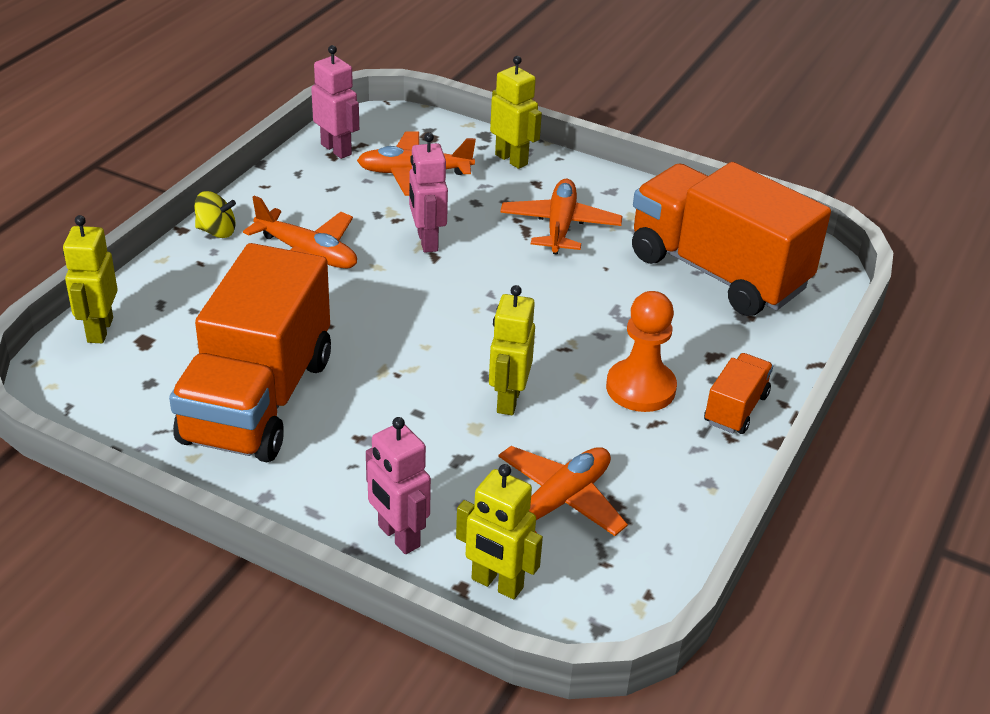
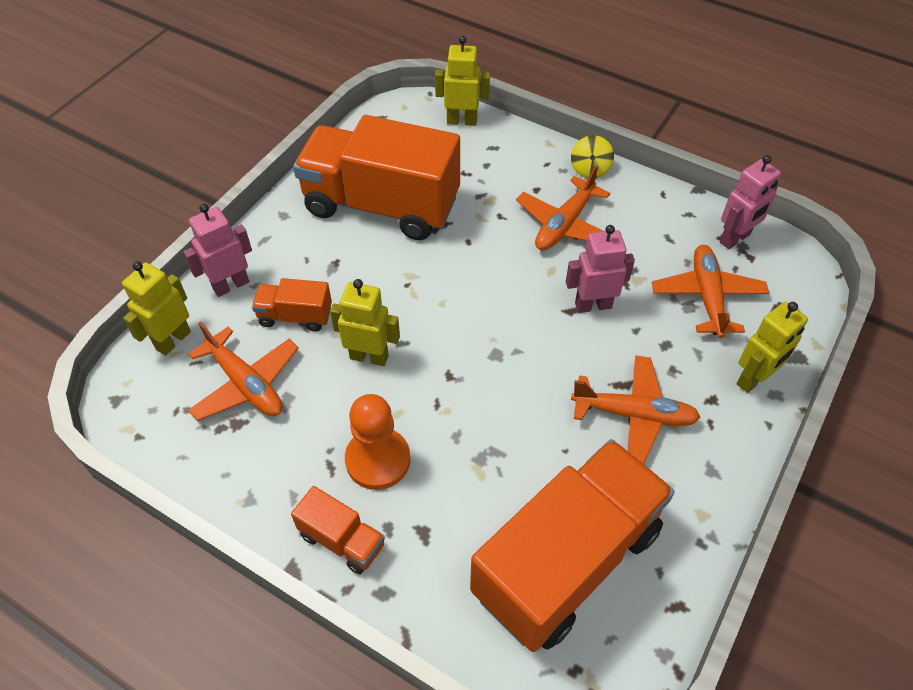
camera: 95 degrees right, 15 degrees up
(450, 467) = (295, 316): none -> orange truck

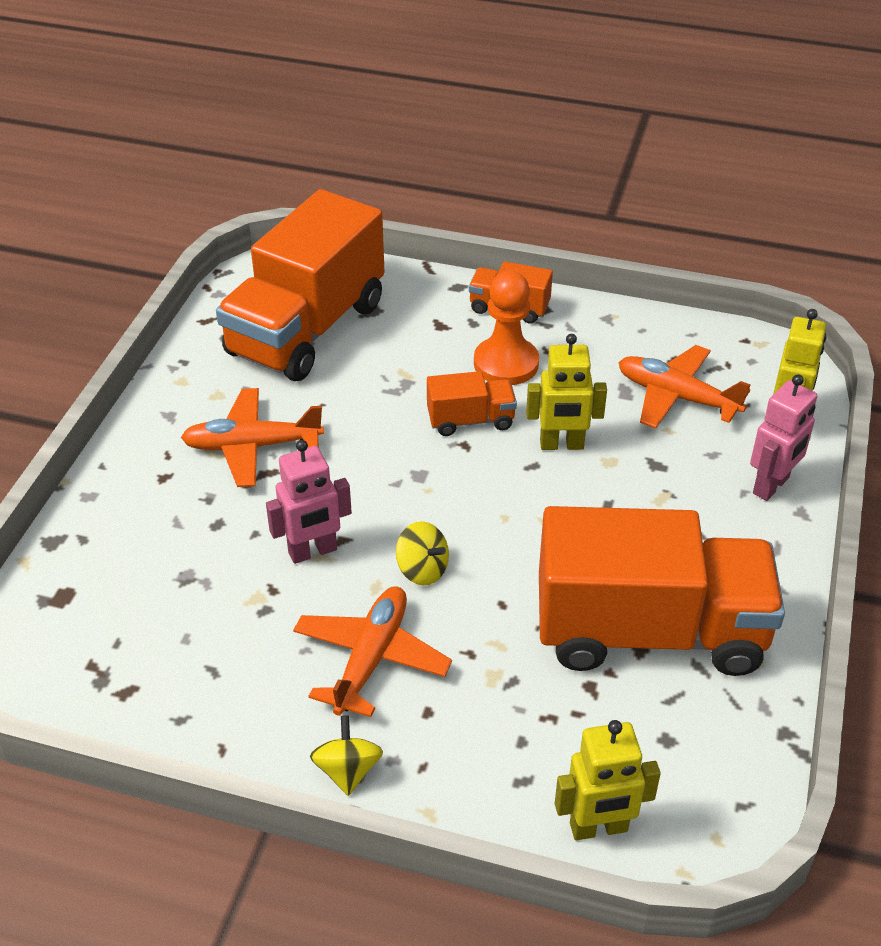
camera: 165 degrees right, 10 degrees down
(295, 316) = (670, 468): orange truck -> orange truck (470, 420)
(515, 275) = (422, 569): none -> yellow spinning top
(707, 296) = (161, 593): orange plane -> none
(735, 239) = (111, 690): pink robot -> none
(754, 379) = (112, 506): yellow robot -> none

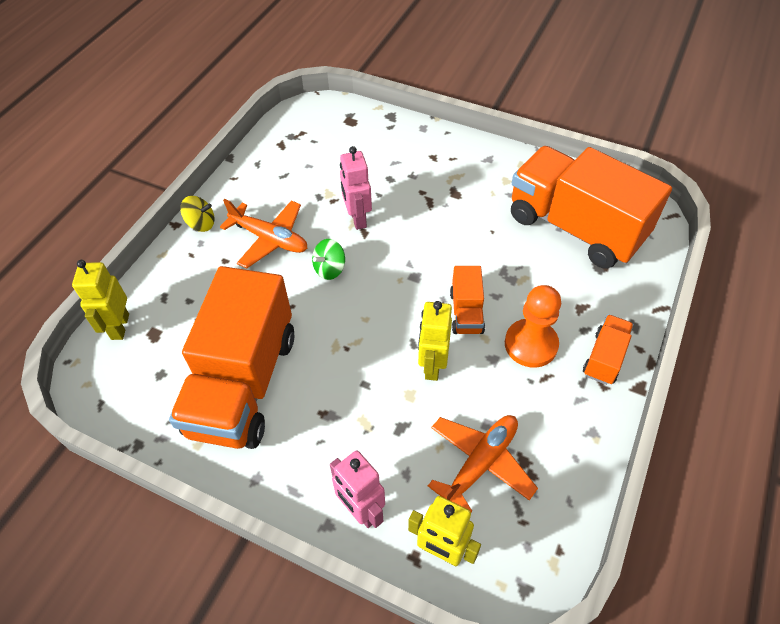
camera: 100 degrees right, 10 degrees up
(252, 446) = (454, 195): orange plane -> none
(422, 569) = (330, 269): yellow spinning top -> green spinning top

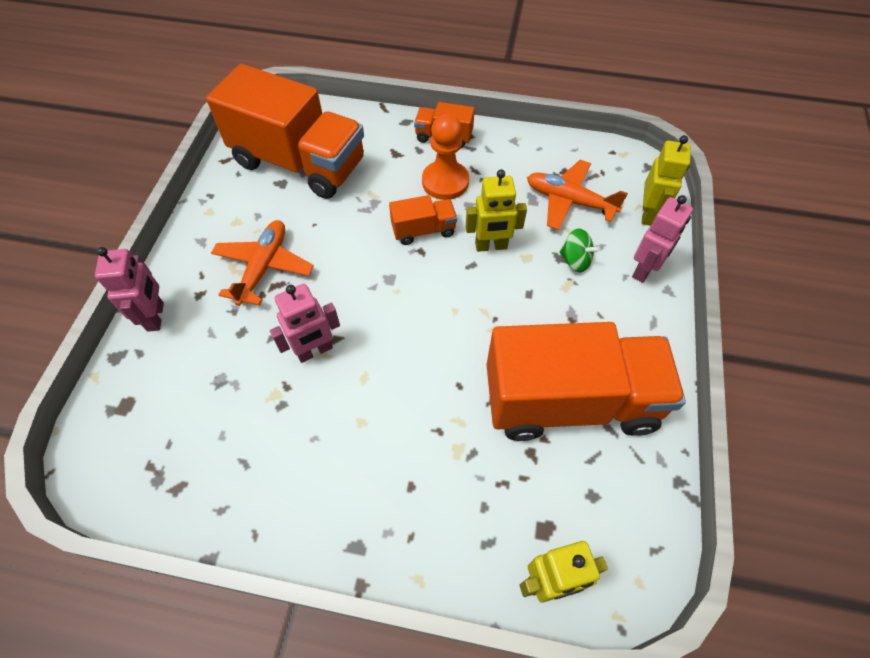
camera: 105 degrees left, 5 degrees up
(201, 224) = (353, 546): yellow spinning top -> none
(270, 239) = (364, 442): orange plane -> orange plane (263, 267)
(330, 269) = (397, 360): green spinning top -> green spinning top (575, 260)
(419, 134) = (156, 316): none -> pink robot
(575, 227) = (299, 163): orange truck -> orange truck turned 90 degrees counterclockwise

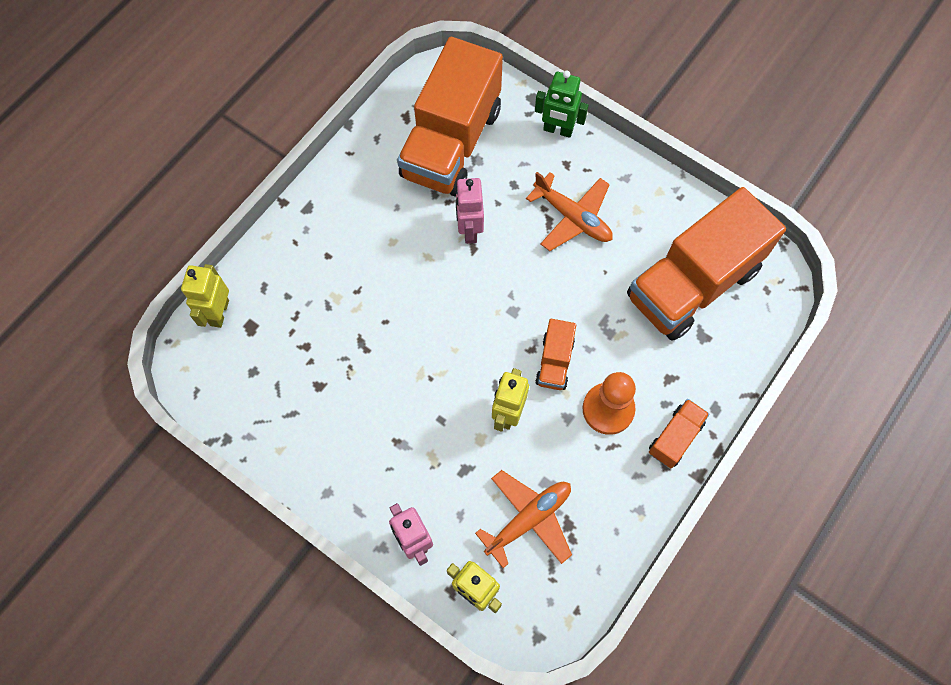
camera: 115 degrees right, 10 degrees up
(156, 316) = (558, 130): pink robot -> green robot
(570, 401) = (328, 397): orange truck -> orange truck (451, 143)
(575, 260) = (455, 481): green spinning top -> none

